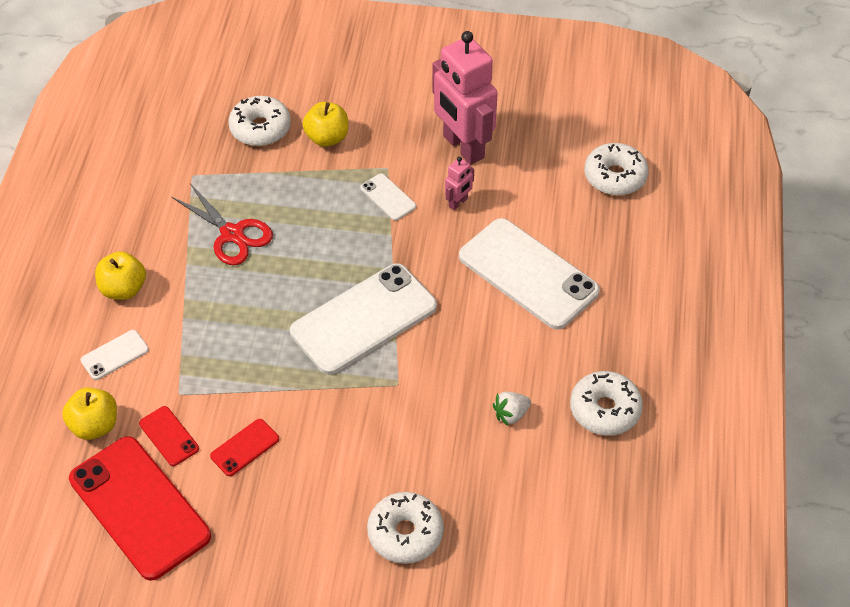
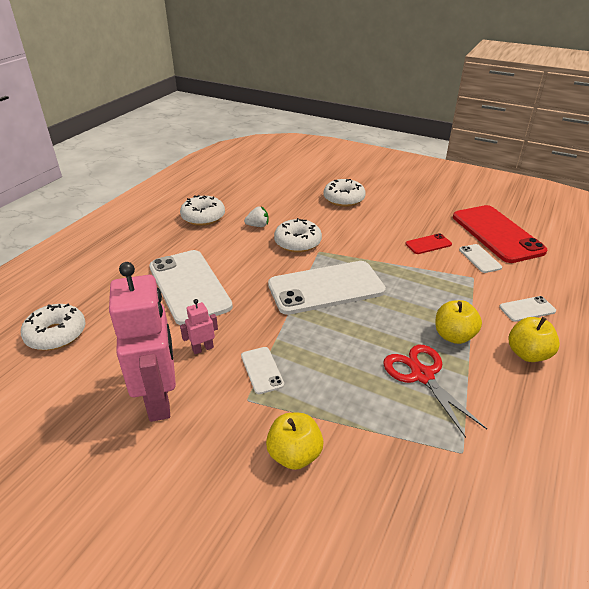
camera: 160 degrees left, 15 degrees down
(94, 425) = (534, 274): yellow apple -> yellow apple (453, 336)
(169, 436) = (479, 258): red phone -> white phone
(260, 128) = (371, 494): white donut -> white donut (297, 242)

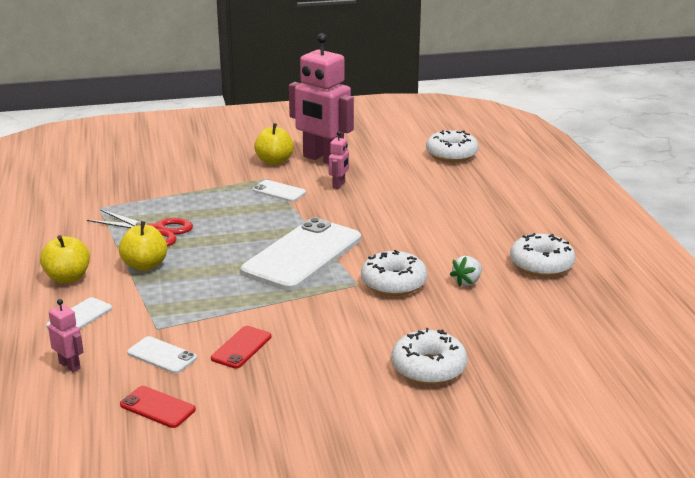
camera: 140 degrees right, 10 degrees down
(189, 286) = (422, 209): white phone -> none
(294, 454) = (207, 171): yellow apple -> yellow apple (274, 161)
(496, 234) = (157, 407): red phone -> red phone, size x0.44
(543, 276) = (70, 365): none -> pink robot

